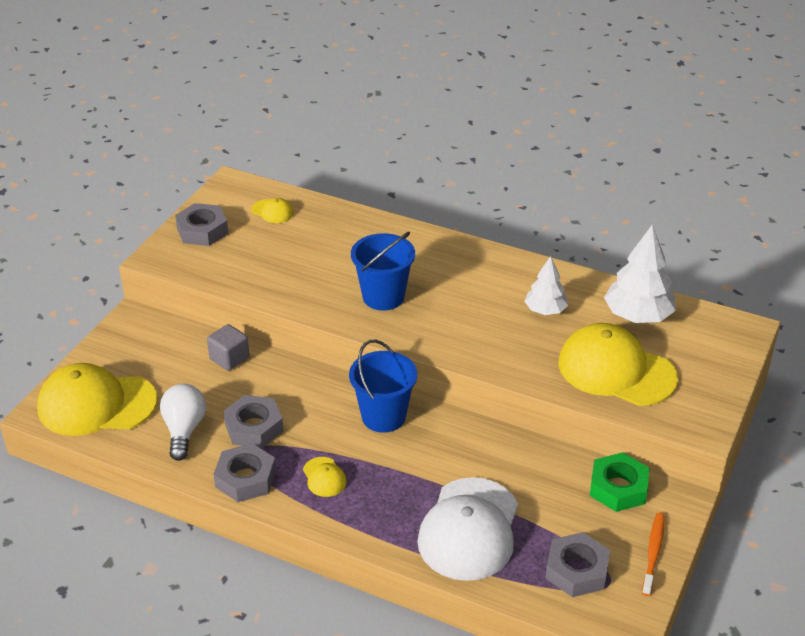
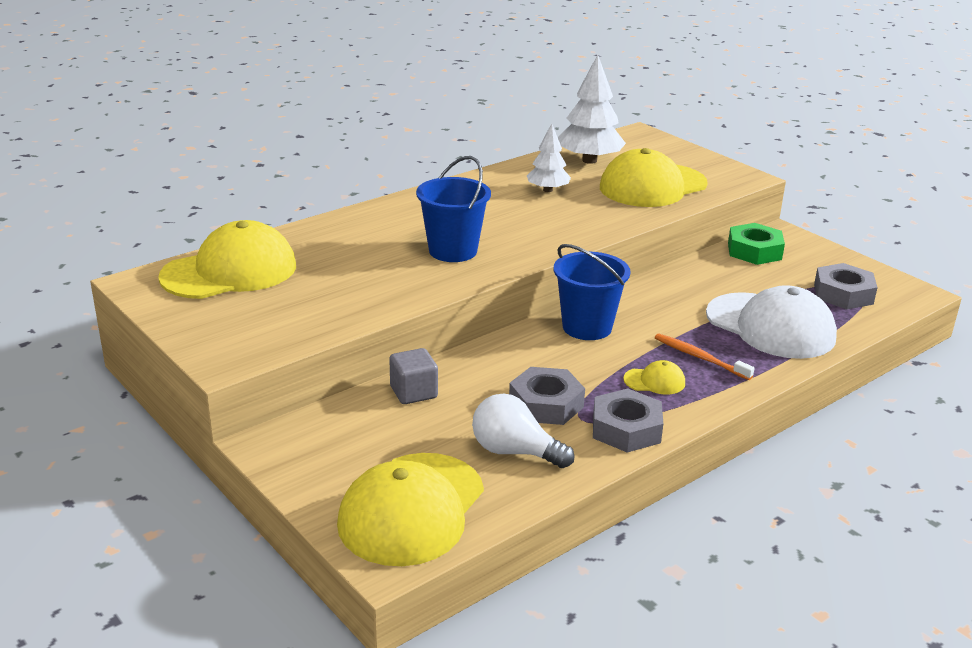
camera: 65 degrees left, 10 degrees down
(202, 230) = (209, 320): grey nut -> none
(272, 211) = (230, 271): yellow cap -> yellow cap, size x2.34
(653, 553) = (836, 259): orange toothbrush -> orange toothbrush (700, 357)

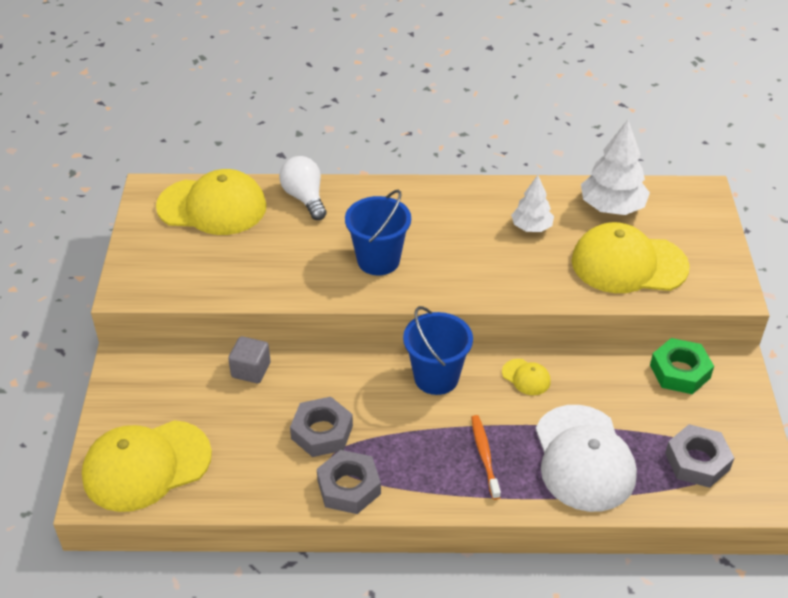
camera: 40 degrees right, 15 degrees up
(514, 452) = (255, 460): white light bulb -> white light bulb (305, 198)
(654, 381) = (422, 457): yellow cap -> yellow cap (526, 377)

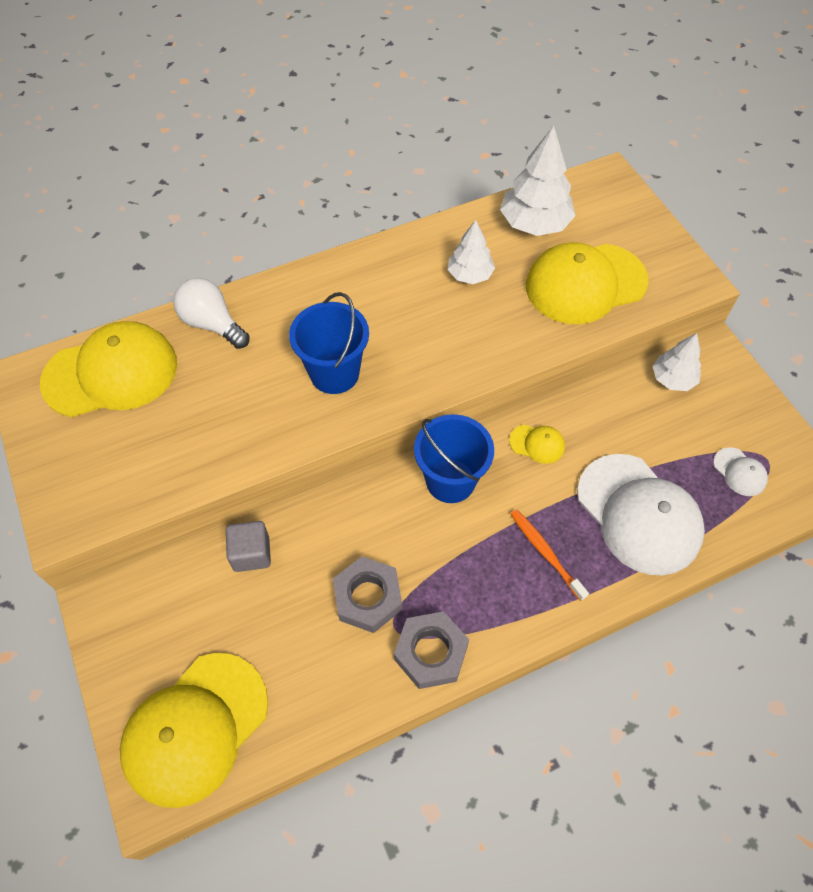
camera: 25 degrees left, 15 degrees up
(680, 371) = (672, 379): green nut -> white tree
(697, 461) = (739, 472): grey nut -> white cap

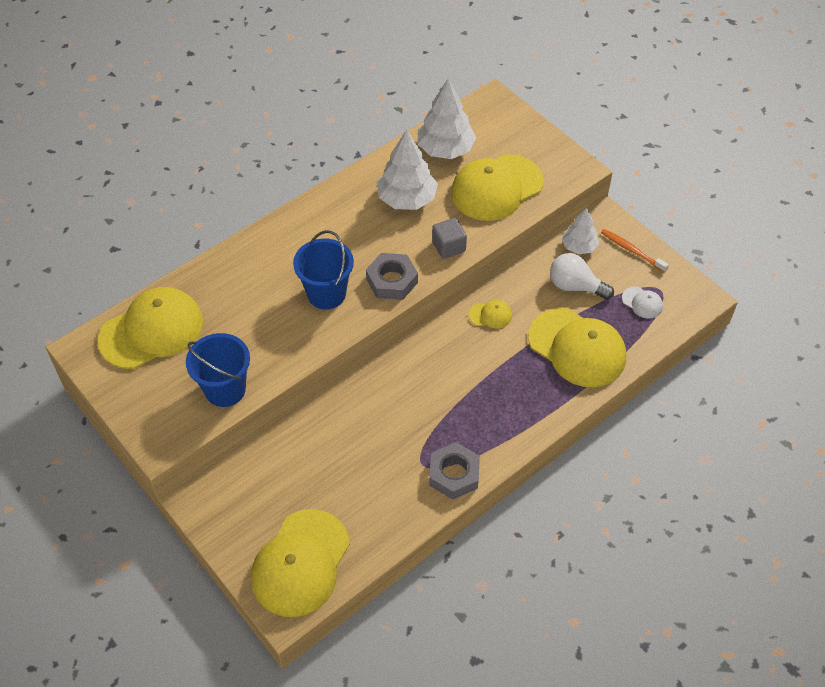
camera: 15 degrees left, 5 degrees down
(212, 324) = (218, 277): white light bulb -> white light bulb (575, 286)
(251, 553) = (300, 440): grey cube -> grey cube (448, 247)
(368, 597) = (397, 449): grey nut -> grey nut (392, 281)
(450, 481) = (433, 356): blue bucket -> blue bucket (225, 389)
(470, 275) = (407, 199): white tree -> white tree, size x1.63
(545, 553) = (517, 389): orange toothbrush -> orange toothbrush (632, 250)
(639, 514) = (577, 348): white cap -> yellow cap

